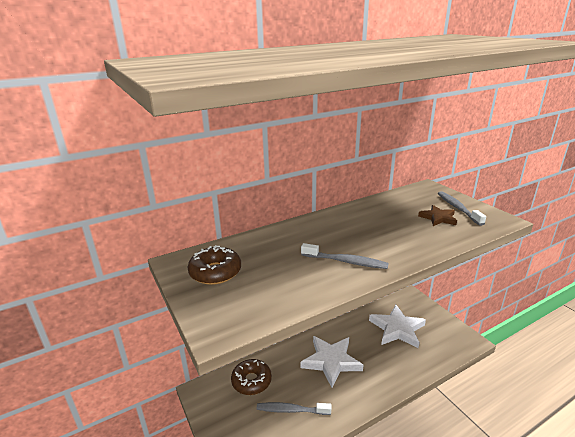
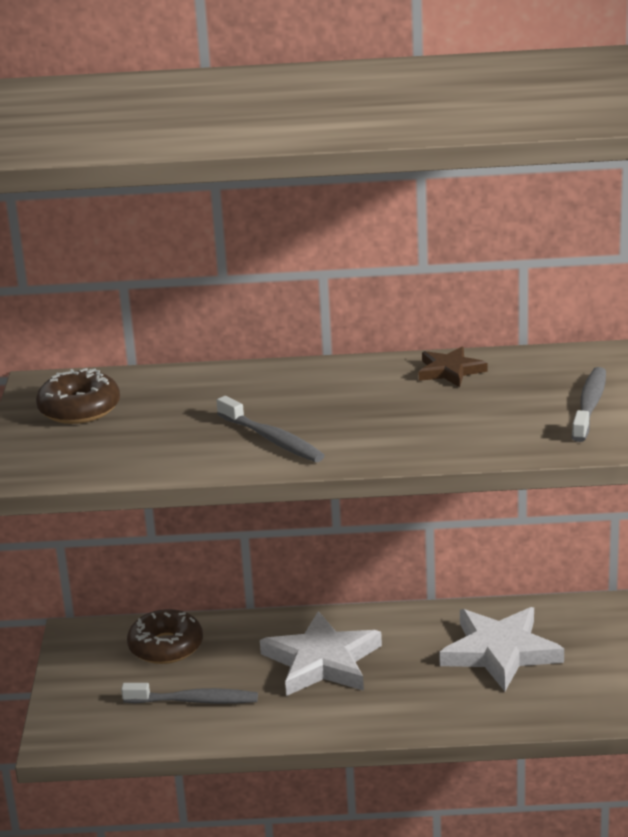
camera: 30 degrees right, 0 degrees up
(291, 410) = (195, 701): grey toothbrush -> grey toothbrush turned 150 degrees clockwise
(438, 218) = (523, 413): brown star -> brown star (450, 371)

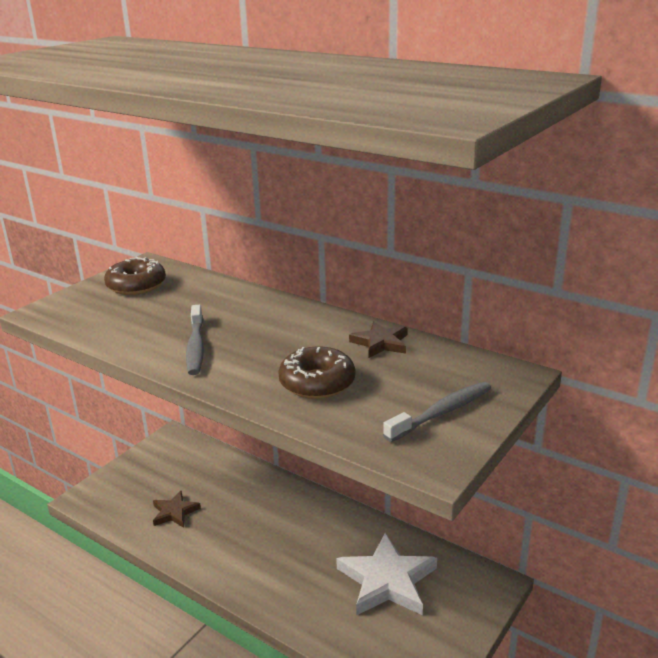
camera: 35 degrees right, 0 degrees up
(166, 646) = (203, 467): brown donut -> brown donut (317, 383)
(195, 701) = (175, 512): grey toothbrush -> brown star
(322, 661) = (271, 524): white star -> none

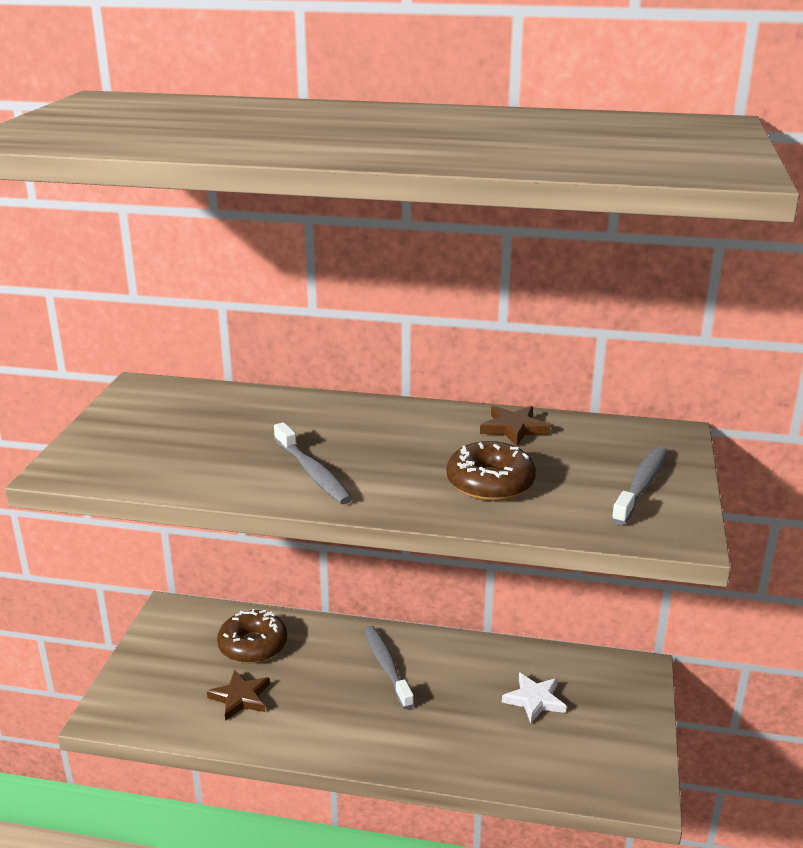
camera: 25 degrees left, 0 degrees up
(136, 285) = (157, 415): brown donut -> brown donut (253, 645)
(291, 519) = (386, 666): none -> grey toothbrush
(387, 580) = (534, 700): white star -> white star, size x0.54

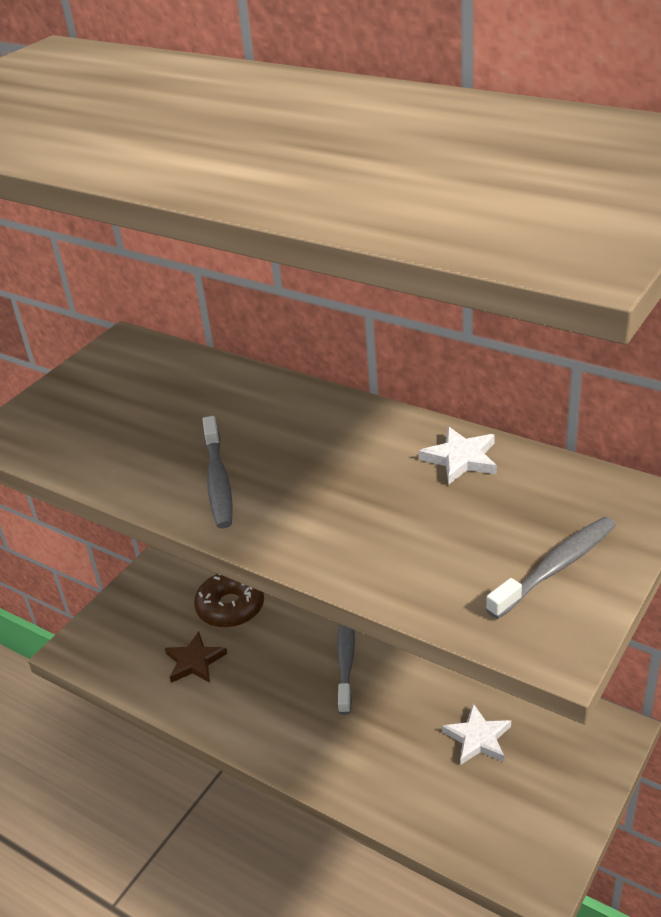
camera: 25 degrees right, 10 degrees up
(490, 483) = (387, 530): brown donut -> none
(514, 428) = (461, 459): brown star -> white star

